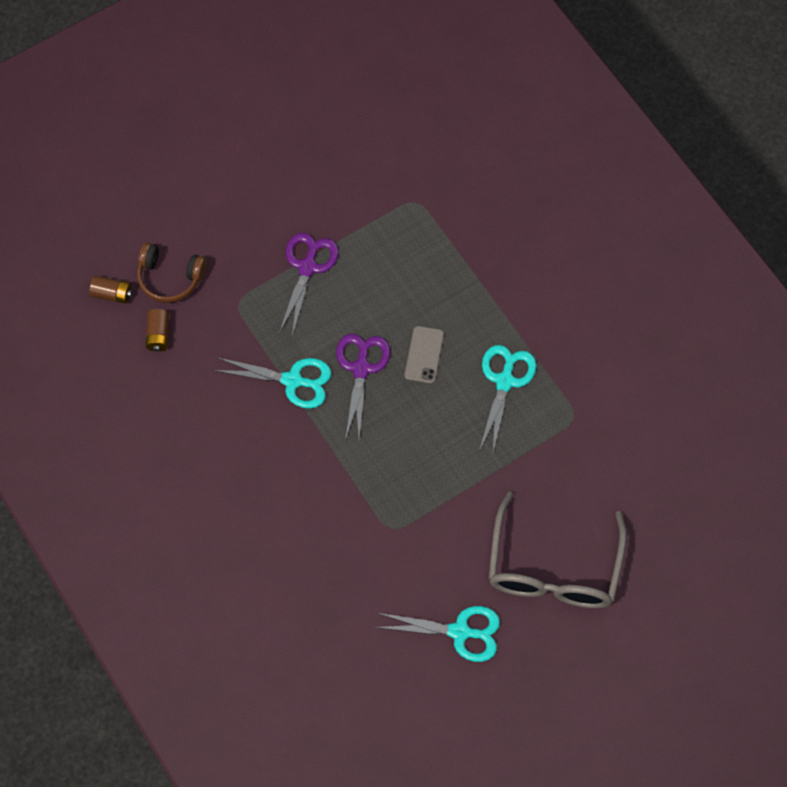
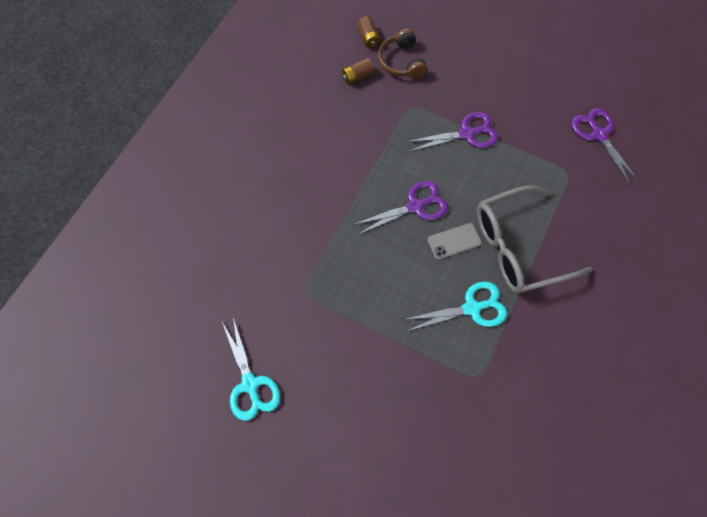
camera: 60 degrees right, 0 degrees up
(293, 381) = (377, 169): turquoise scissors -> none
(391, 144) = (598, 135): none -> purple scissors
(553, 569) = (341, 428): grey glasses -> grey glasses (518, 248)

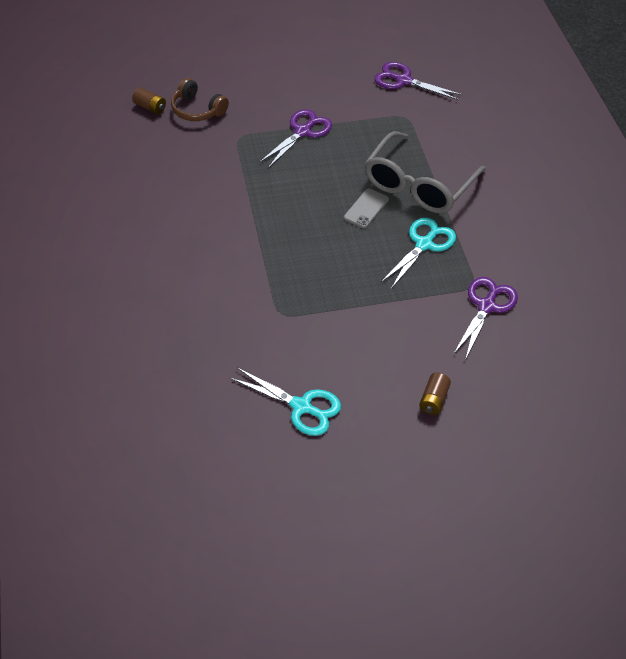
camera: 40 degrees left, 15 degrees down
(357, 76) = (169, 139): brown battery -> brown battery (433, 400)
(415, 206) = (311, 203): purple scissors -> purple scissors (486, 306)

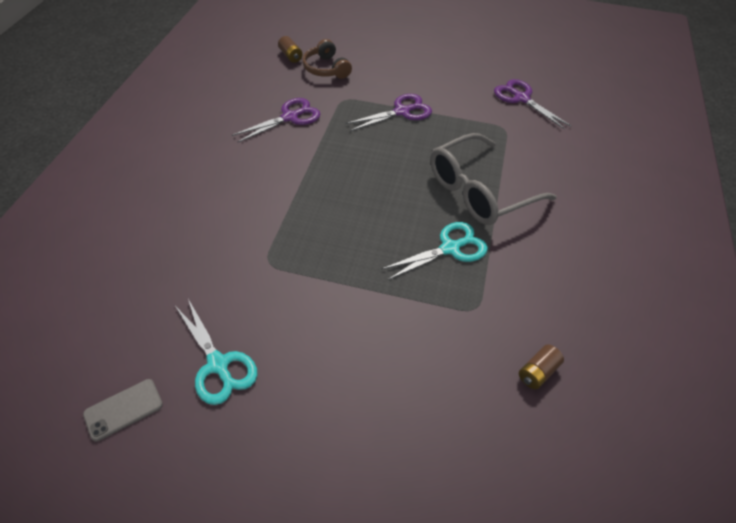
camera: 25 degrees right, 0 degrees up
(366, 209) = (415, 195): grey phone -> grey phone (123, 409)
(433, 400) = (355, 419): brown battery -> brown battery (537, 372)
(486, 306) = (477, 337): purple scissors -> purple scissors (290, 117)

